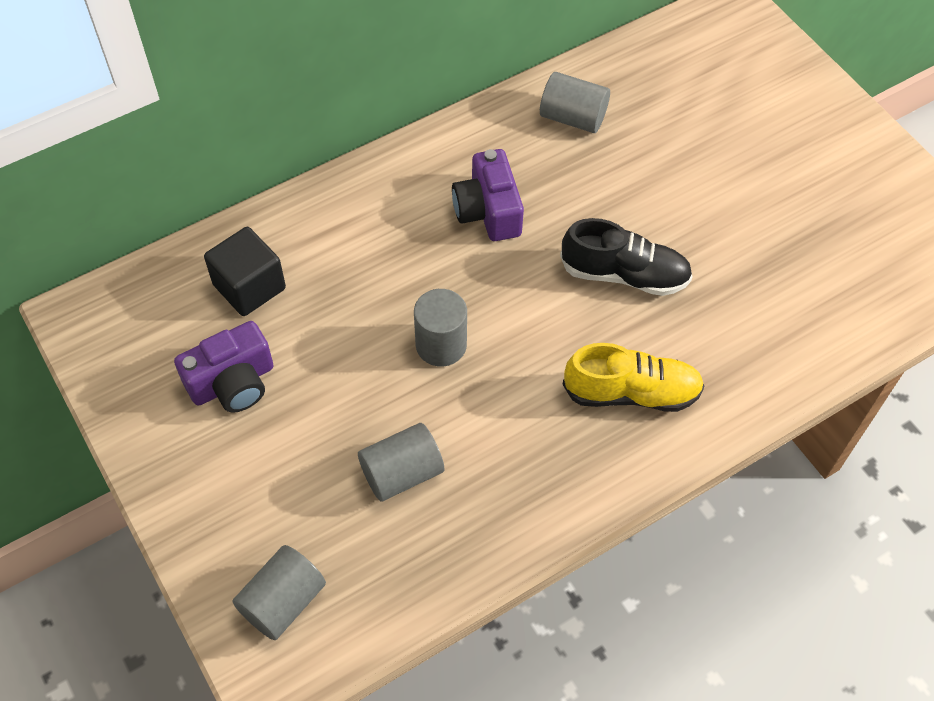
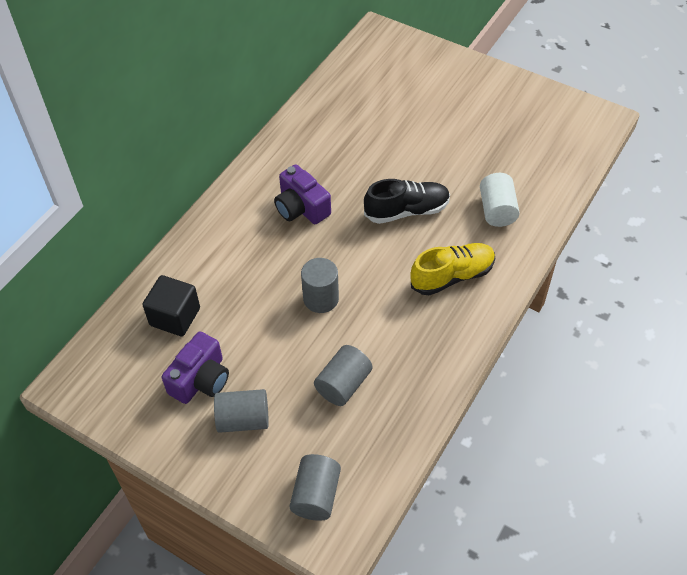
camera: 25 degrees left, 5 degrees down
(573, 118) = (320, 132): grey cylinder -> grey cylinder (243, 420)
(750, 327) = (497, 210): none -> white cylinder

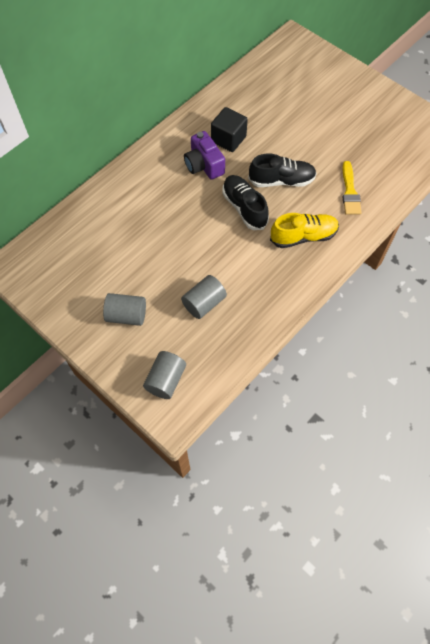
camera: 10 degrees right, 10 degrees up
(175, 317) = (95, 231): black cube -> black cube (228, 139)
(200, 379) = (103, 280): purple camera -> none
(321, 298) = (202, 236): grey cylinder -> none
(367, 253) = (244, 208): none -> black shoe
(497, 210) = (350, 192): white cylinder -> yellow brush

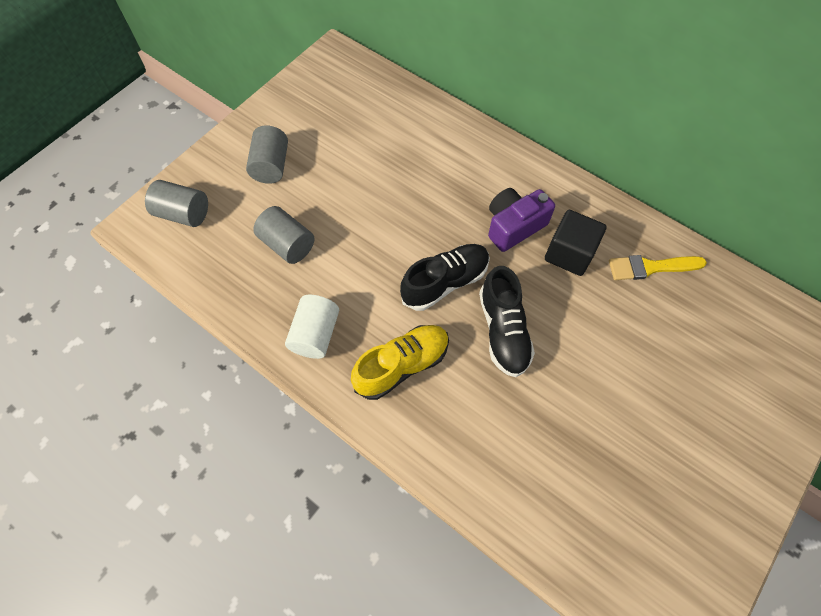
camera: 85 degrees right, 0 degrees up
(279, 285) = (315, 334): none -> white cylinder
(303, 236) = (402, 365): yellow shoe -> yellow shoe turned 105 degrees counterclockwise
(350, 192) = (498, 437): yellow brush -> yellow brush (650, 267)

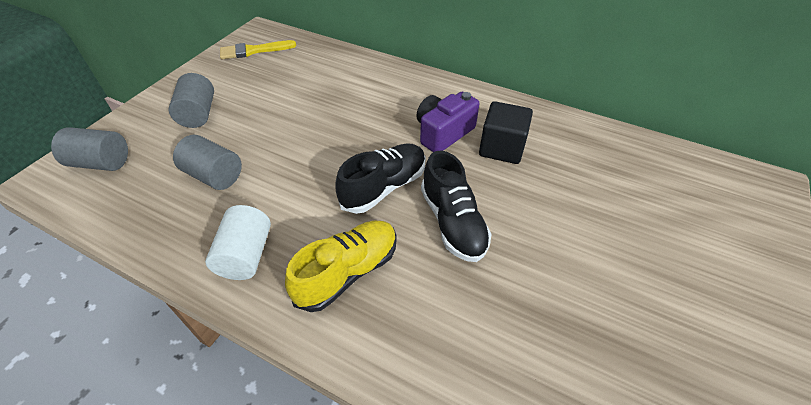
camera: 10 degrees left, 15 degrees down
(650, 267) = (581, 149): yellow brush -> yellow brush (253, 51)

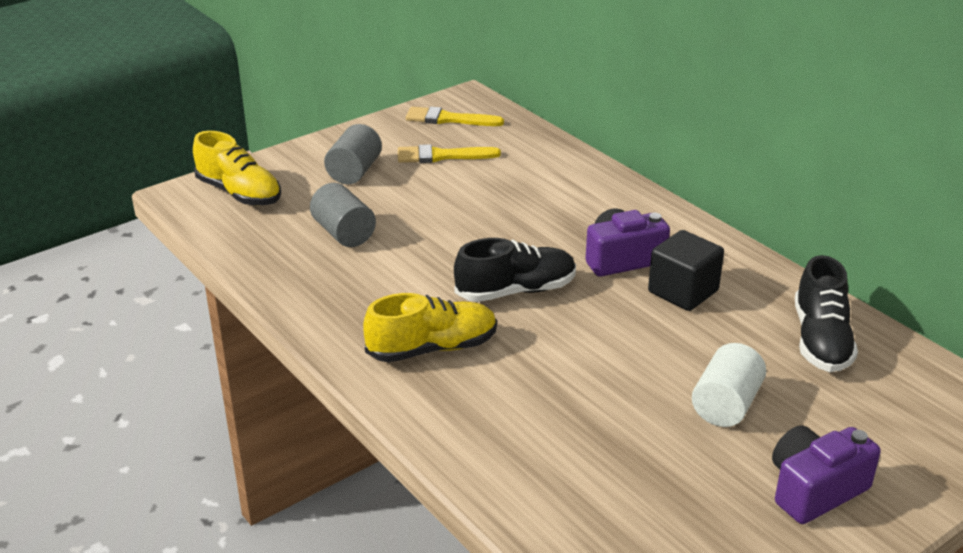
camera: 25 degrees right, 15 degrees down
(101, 163) = (239, 193): grey cylinder -> yellow shoe
(246, 255) = (342, 307): white cylinder -> white cylinder (726, 405)
(263, 82) = (441, 156): none -> yellow brush
(453, 222) = (570, 341): black shoe -> black shoe (820, 340)
(715, 302) = (814, 490): none -> purple camera

